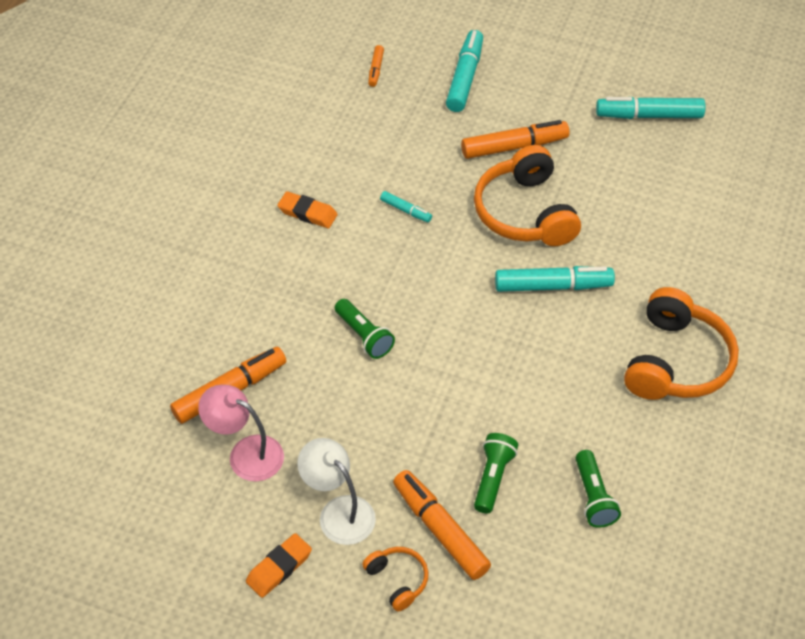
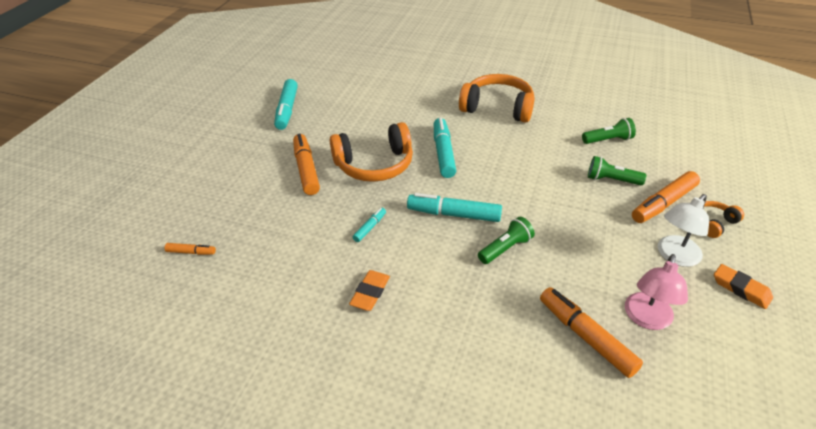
camera: 90 degrees left, 10 degrees down
(465, 78) = (221, 196): turquoise marker -> turquoise marker (454, 214)

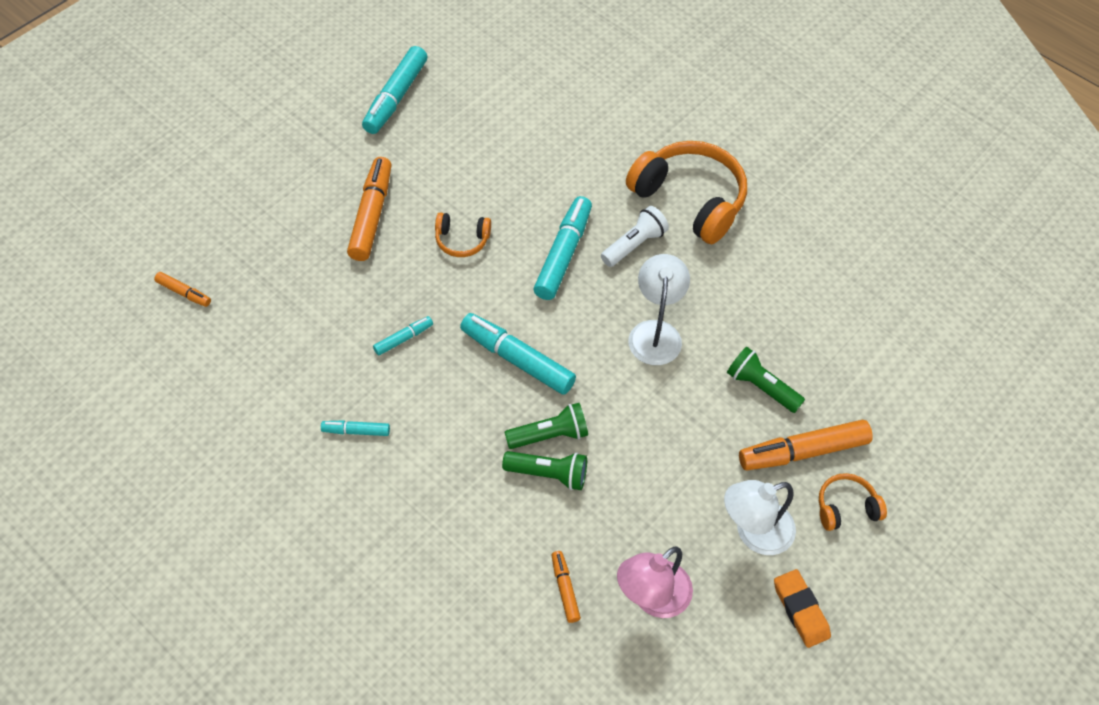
camera: 20 degrees right, 15 degrees up
(370, 293) = (356, 431): orange eraser -> turquoise marker
(374, 165) = (462, 240): orange headphones -> orange headphones, size x0.48
(482, 136) = (634, 245): none -> white flashlight
(528, 173) = (655, 332): none -> white lamp
(586, 337) = (565, 589): orange marker -> orange marker, size x0.51
(608, 140) = (808, 318): green flashlight -> green flashlight (548, 474)

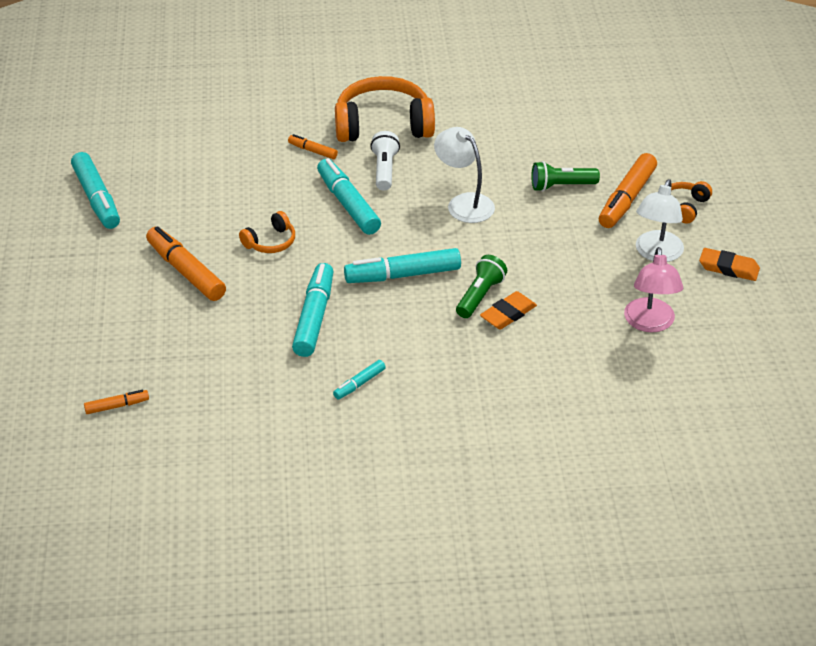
camera: 45 degrees left, 15 degrees down
(403, 339) = (314, 317): turquoise marker -> turquoise marker, size x1.98
(548, 474) = (508, 314): green flashlight -> orange eraser
(565, 589) = (599, 357): orange marker -> orange marker (313, 151)

